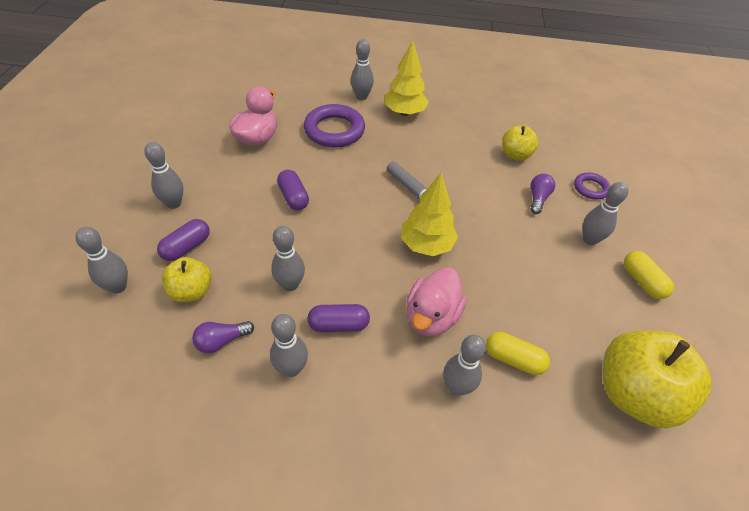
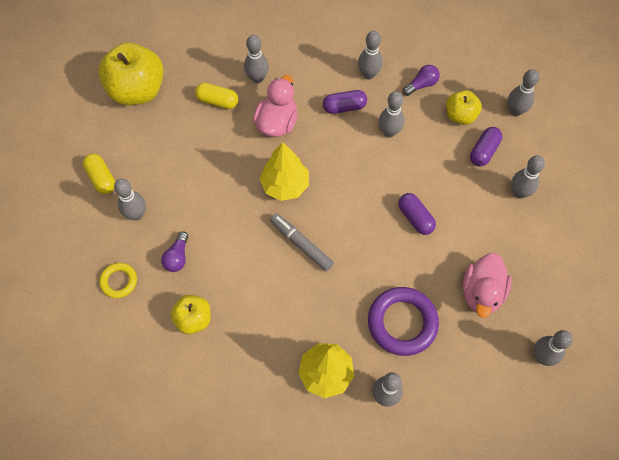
camera: 175 degrees right, 15 degrees up
(230, 99) = (542, 356): none -> grey bowling pin
(590, 188) = (119, 281): purple ring -> yellow ring

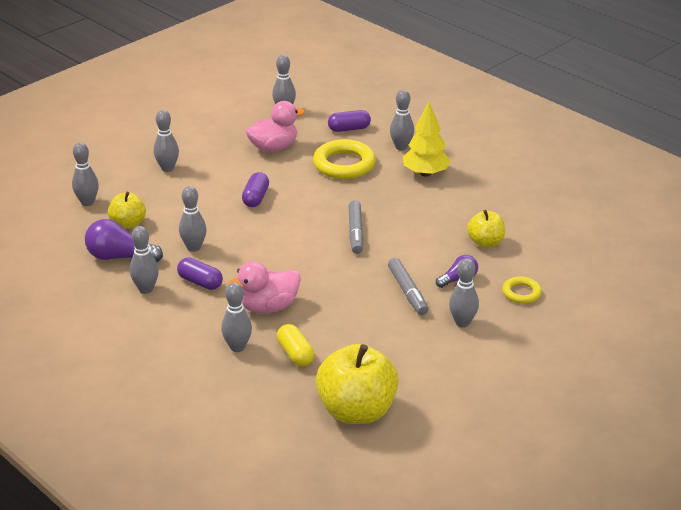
camera: 135 degrees left, 30 degrees down
(101, 178) = (466, 365): yellow capsule -> none
(201, 213) = (407, 292): none -> grey marker
(285, 185) = (319, 267): yellow tree -> none
(402, 323) = (344, 164): purple ring -> yellow ring
(421, 85) = (120, 257): purple light bulb -> purple light bulb, size x1.68
(484, 151) = (150, 198): purple capsule -> purple capsule (349, 129)

